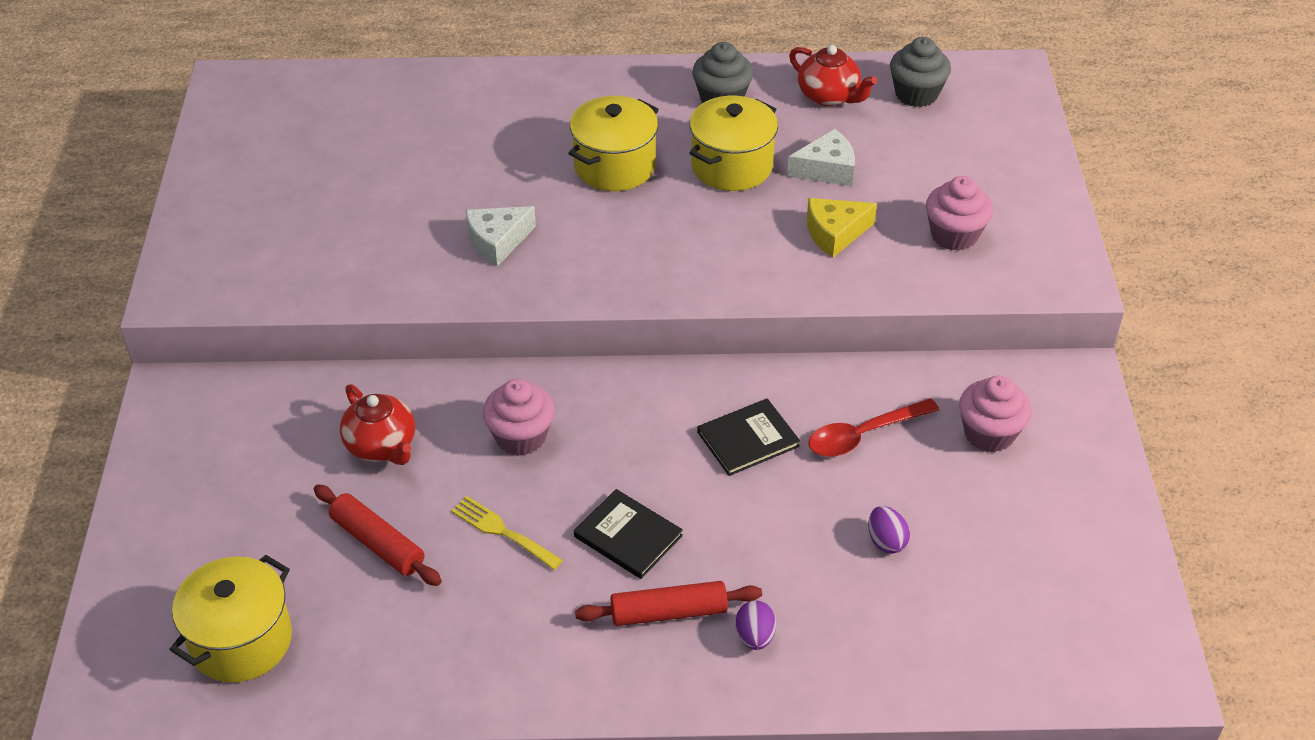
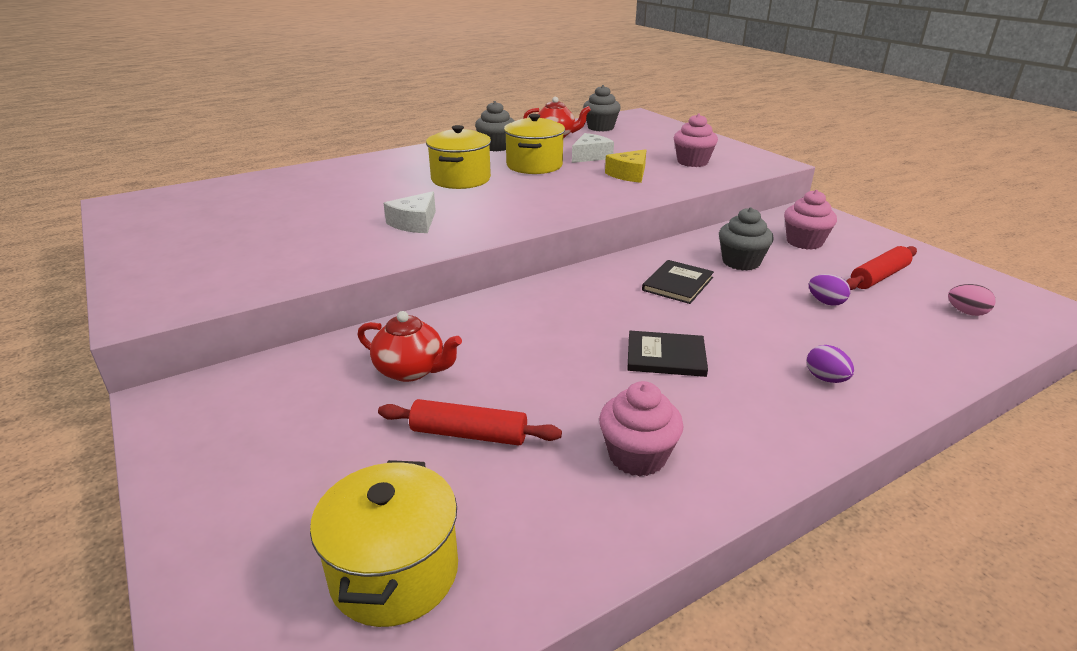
camera: 30 degrees left, 15 degrees down
(502, 531) = (569, 387): yellow fork -> none
(521, 437) = (521, 330): pink cupcake -> pink cupcake (637, 456)
(669, 612) = (751, 388): red rolling pin -> red rolling pin (879, 277)
(863, 435) = (741, 262): red spoon -> grey cupcake
(1035, 630) = (966, 312): none -> pink egg

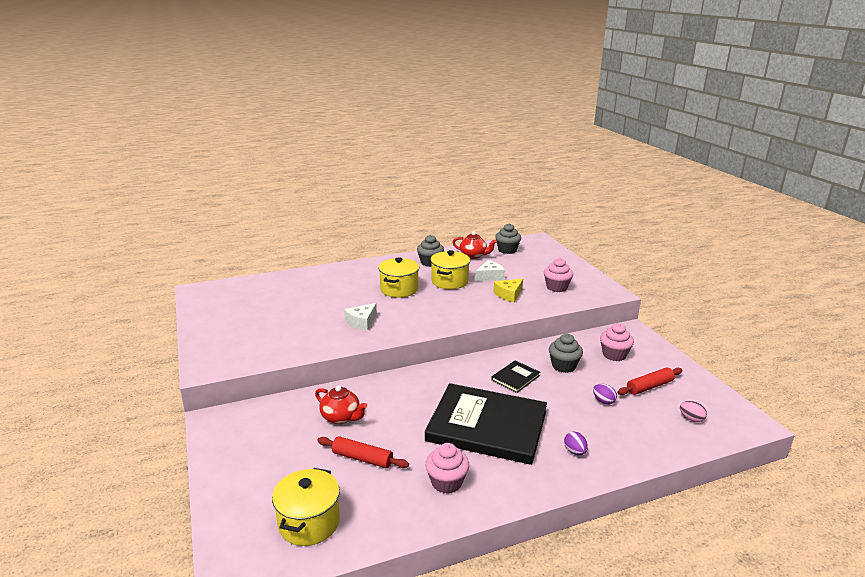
camera: 10 degrees right, 5 degrees down
(666, 356) = (487, 426): black book -> black book, size x2.36

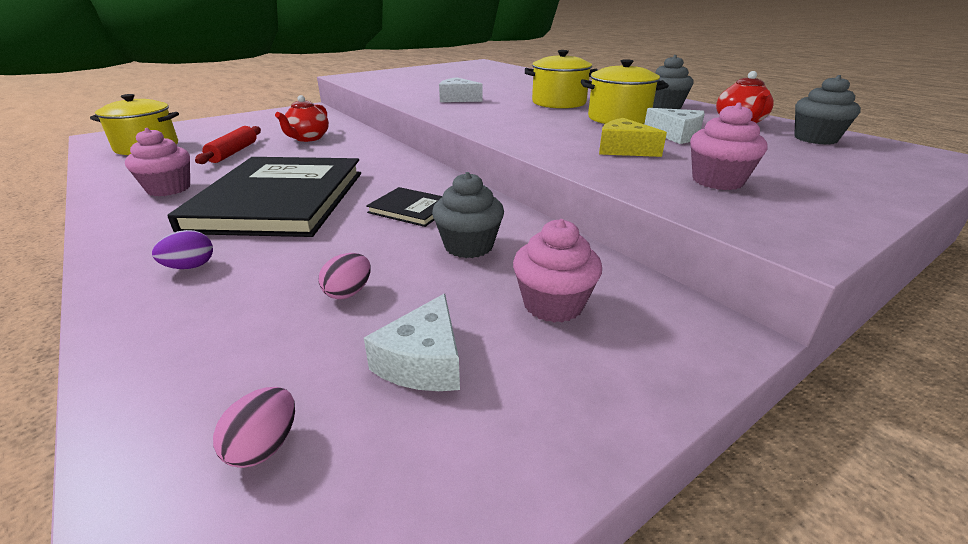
camera: 75 degrees right, 5 degrees up
(603, 401) = (348, 292): purple egg -> pink egg
(649, 386) = (423, 362): red rolling pin -> white cheese

